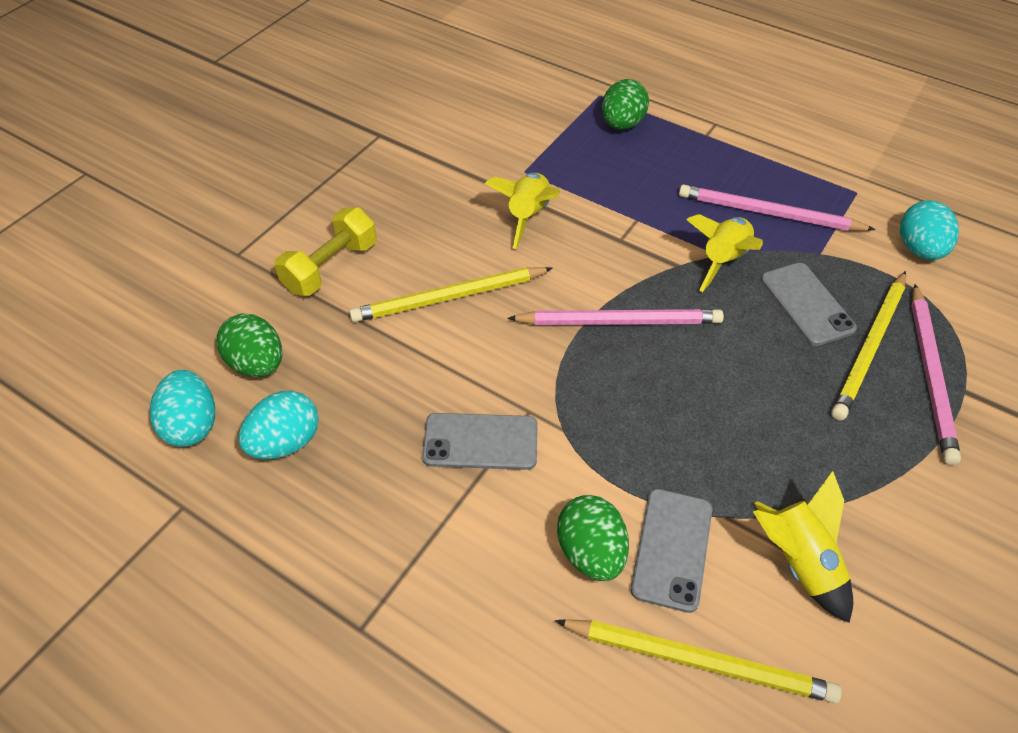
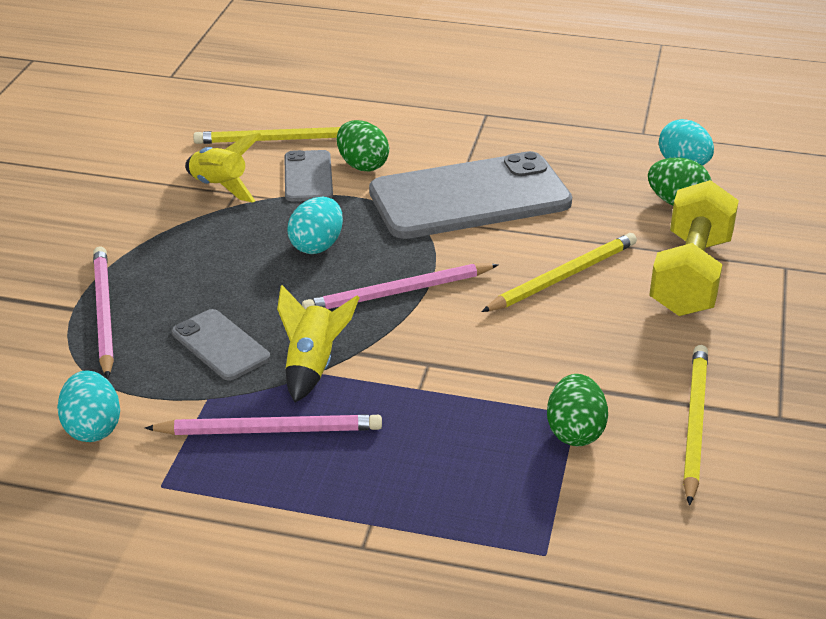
camera: 160 degrees right, 15 degrees down
(285, 442) = (608, 170): turquoise egg -> turquoise egg (317, 245)
(331, 267) = (690, 275): yellow dumbbell -> yellow dumbbell, size x1.51
(480, 442) = (469, 197): grey phone -> grey phone, size x2.11
(528, 216) = (538, 363): yellow rocket -> none
(622, 124) = (490, 510): green egg -> green egg (575, 432)
(870, 347) = (158, 322): yellow pencil -> yellow pencil (694, 424)

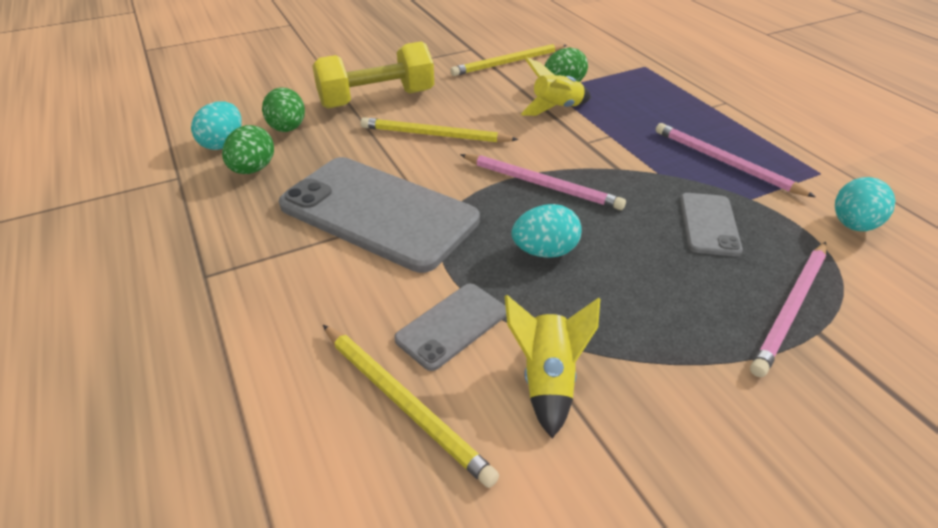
camera: 130 degrees left, 5 degrees up
(312, 366) = (658, 177): yellow rocket -> yellow rocket (556, 109)
(362, 165) = (390, 301): green egg -> green egg (253, 169)

